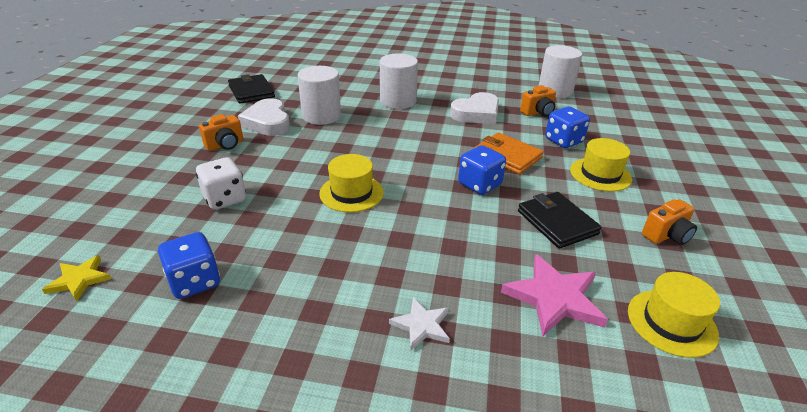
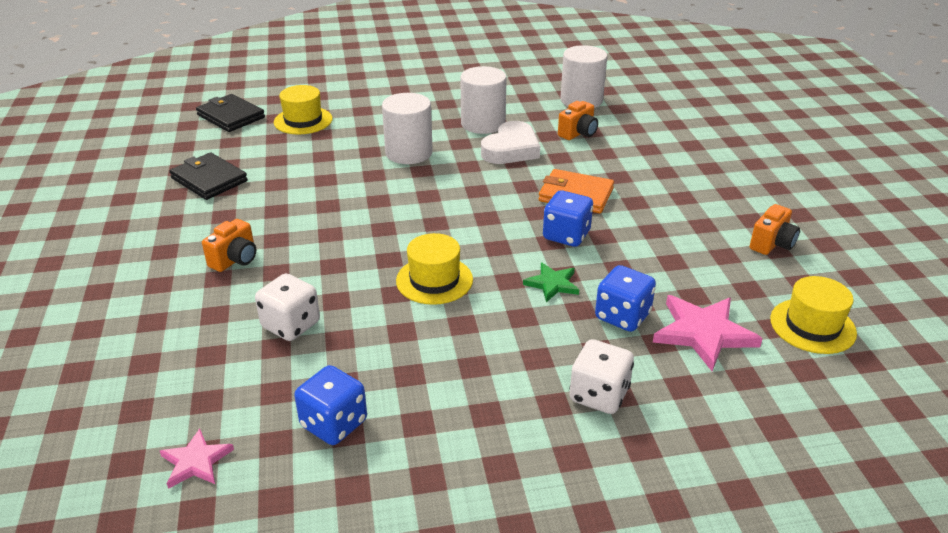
camera: 20 degrees left, 0 degrees up
(79, 280) = (196, 462): yellow star -> pink star
(268, 122) = (266, 217): white heart -> none
(321, 116) = (328, 193): white cylinder -> white cylinder (483, 123)
(422, 325) = (599, 395): white star -> white dice
(443, 219) = (552, 284): none -> green star
(557, 222) = (666, 257): black wallet -> black wallet (231, 116)
(563, 141) = (624, 163): blue dice -> blue dice (622, 316)
(600, 174) = (680, 193): yellow hat -> yellow hat (303, 120)

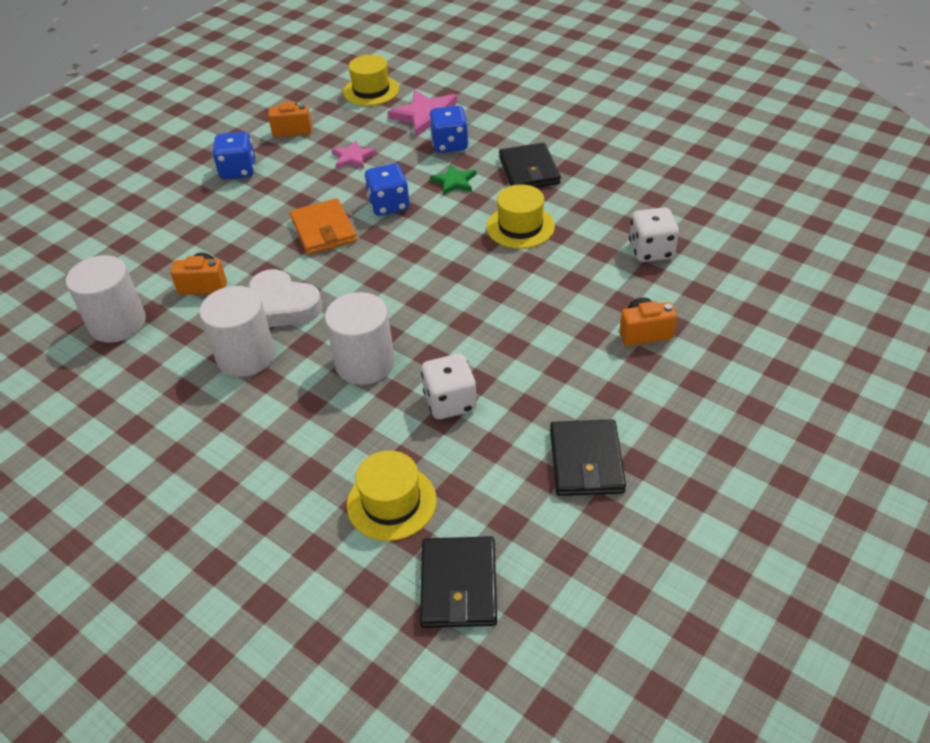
camera: 130 degrees left, 10 degrees up
(196, 462) = (775, 203): pink star -> pink star (353, 157)
(334, 424) = (680, 181): blue dice -> blue dice (238, 171)
(505, 336) = (529, 171): none -> black wallet
(511, 149) = (282, 305): white heart -> white heart turned 135 degrees counterclockwise
(599, 395) = (527, 122): white dice -> white dice (450, 402)

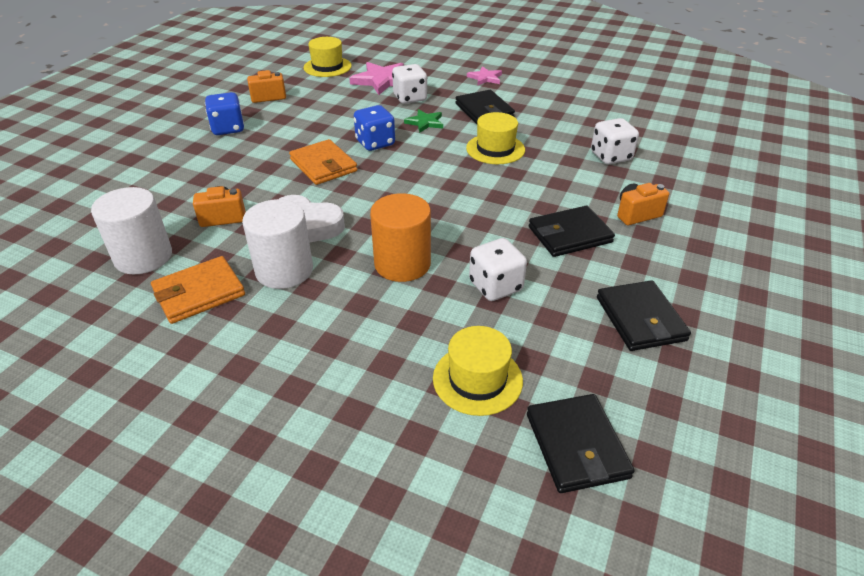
camera: 15 degrees left, 5 degrees down
(159, 371) = (199, 293): none -> orange wallet
(353, 157) = (330, 112): pink star -> pink star (485, 78)
(365, 363) = (402, 264): white cylinder -> orange cylinder
(450, 144) = (410, 98): blue dice -> white dice
(556, 350) = (569, 234): none -> black wallet

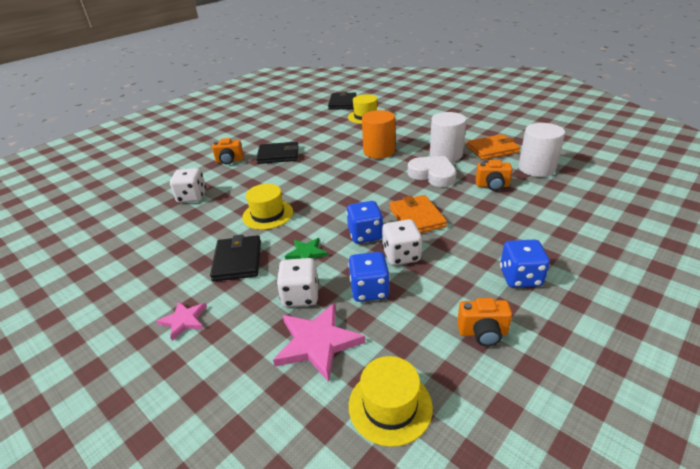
camera: 160 degrees left, 5 degrees down
(356, 107) = (369, 290): none -> blue dice
(495, 286) = (337, 139): white dice -> white dice (401, 255)
(640, 319) = (284, 125): black wallet -> none

